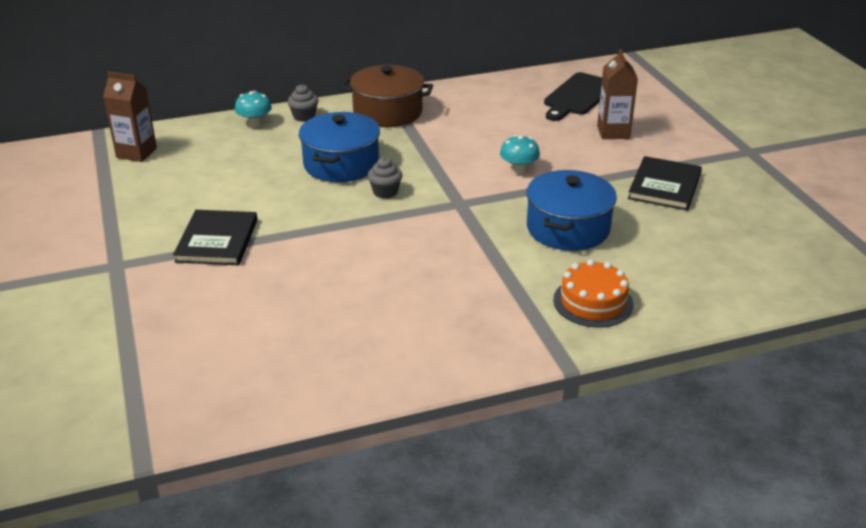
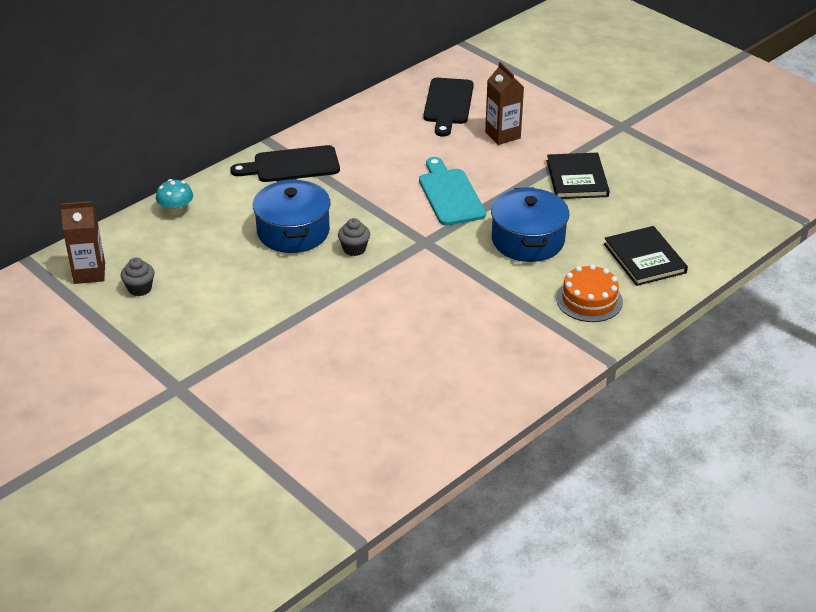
camera: 25 degrees left, 5 degrees up
(217, 240) = (246, 338): black book -> black book (644, 258)
(304, 116) = (217, 190): grey cupcake -> grey cupcake (140, 289)
(387, 112) = (291, 165): brown pot -> black cutting board
(518, 169) = (450, 194): turquoise mushroom -> turquoise cutting board

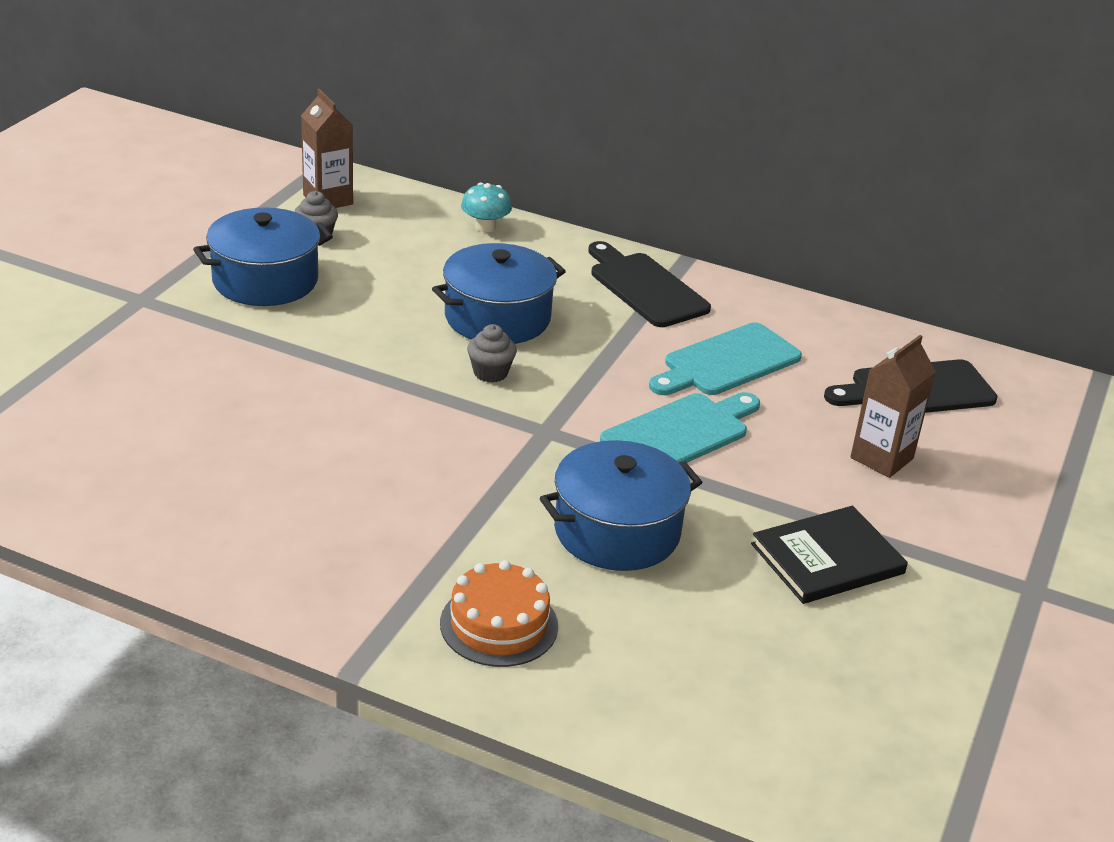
camera: 65 degrees right, 5 degrees down
(187, 323) = (265, 280): none -> blue pot
(389, 158) = (727, 362): none -> turquoise cutting board
(644, 258) = (654, 675): black book -> none

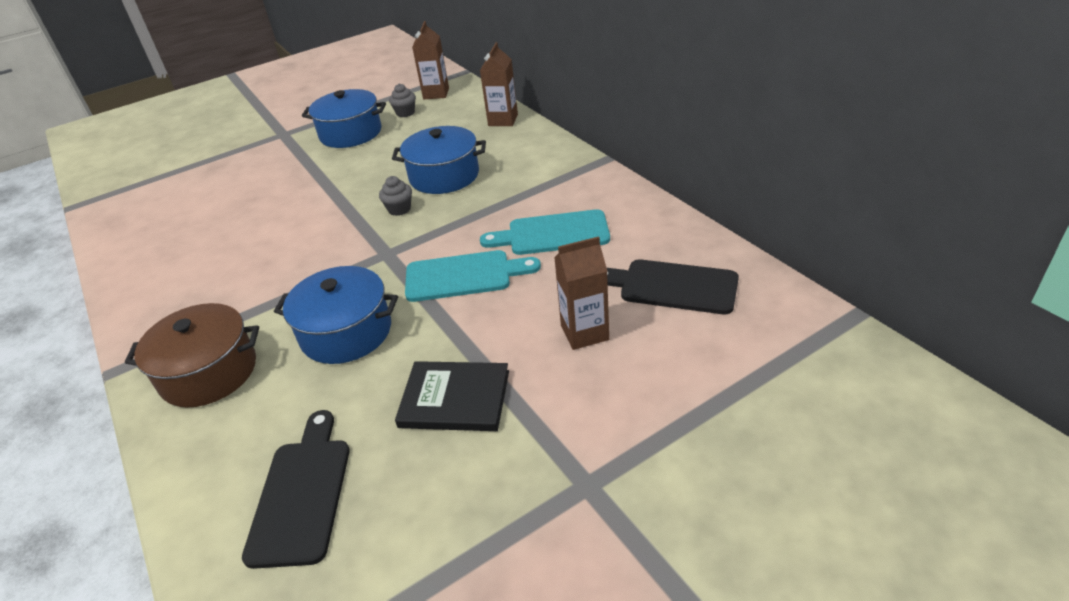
camera: 40 degrees right, 5 degrees up
(485, 227) = (503, 120): turquoise mushroom -> brown carton
(499, 624) = (209, 372): orange cake -> brown pot
(645, 287) = (556, 173): black cutting board -> black cutting board (302, 493)

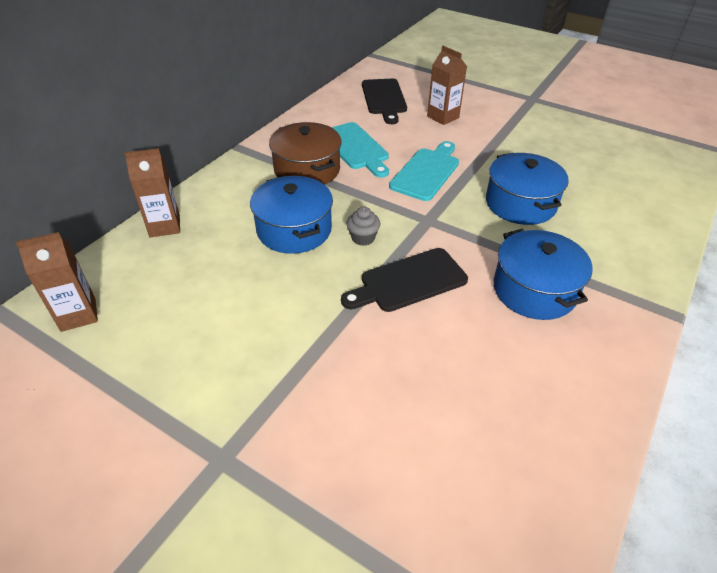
camera: 120 degrees left, 5 degrees up
(209, 372) = (614, 253): brown pot -> brown pot (307, 170)
(302, 493) = (628, 170): black cutting board -> black cutting board (408, 281)
(351, 133) = (210, 359): blue pot -> blue pot (534, 290)
(405, 113) = (143, 324): grey cupcake -> none
(455, 399) = (526, 143): black book -> none
(464, 276) = (426, 172): turquoise cutting board -> turquoise cutting board turned 60 degrees clockwise

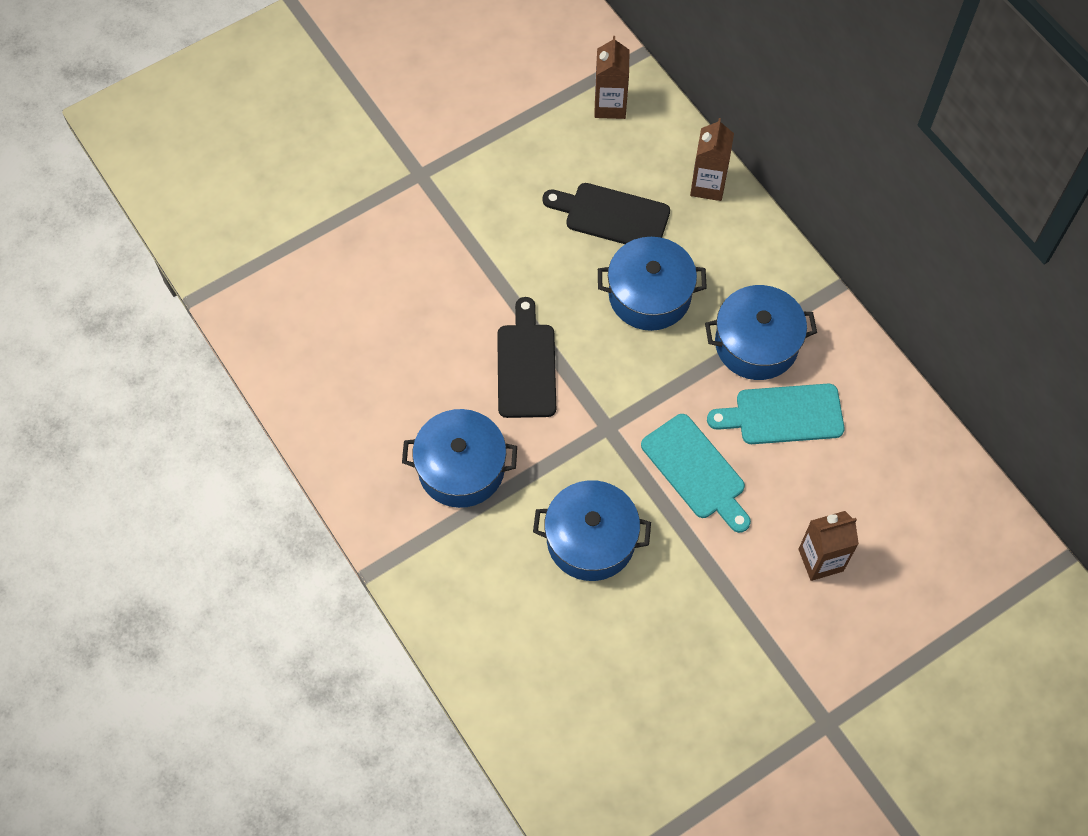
camera: 115 degrees right, 20 degrees up
(307, 170) = (756, 344): brown pot -> blue pot
(363, 238) = (607, 352): grey cupcake -> none
(384, 99) = (903, 506): black cutting board -> black cutting board (612, 216)

